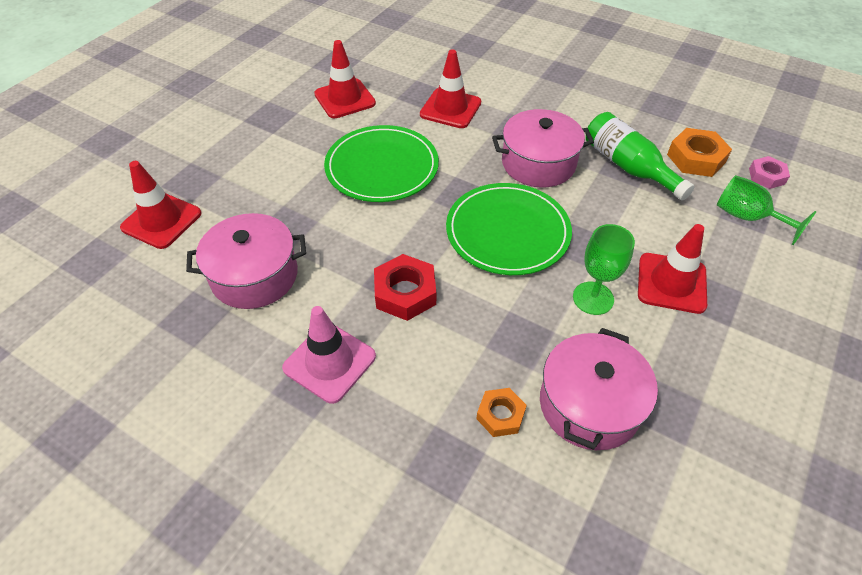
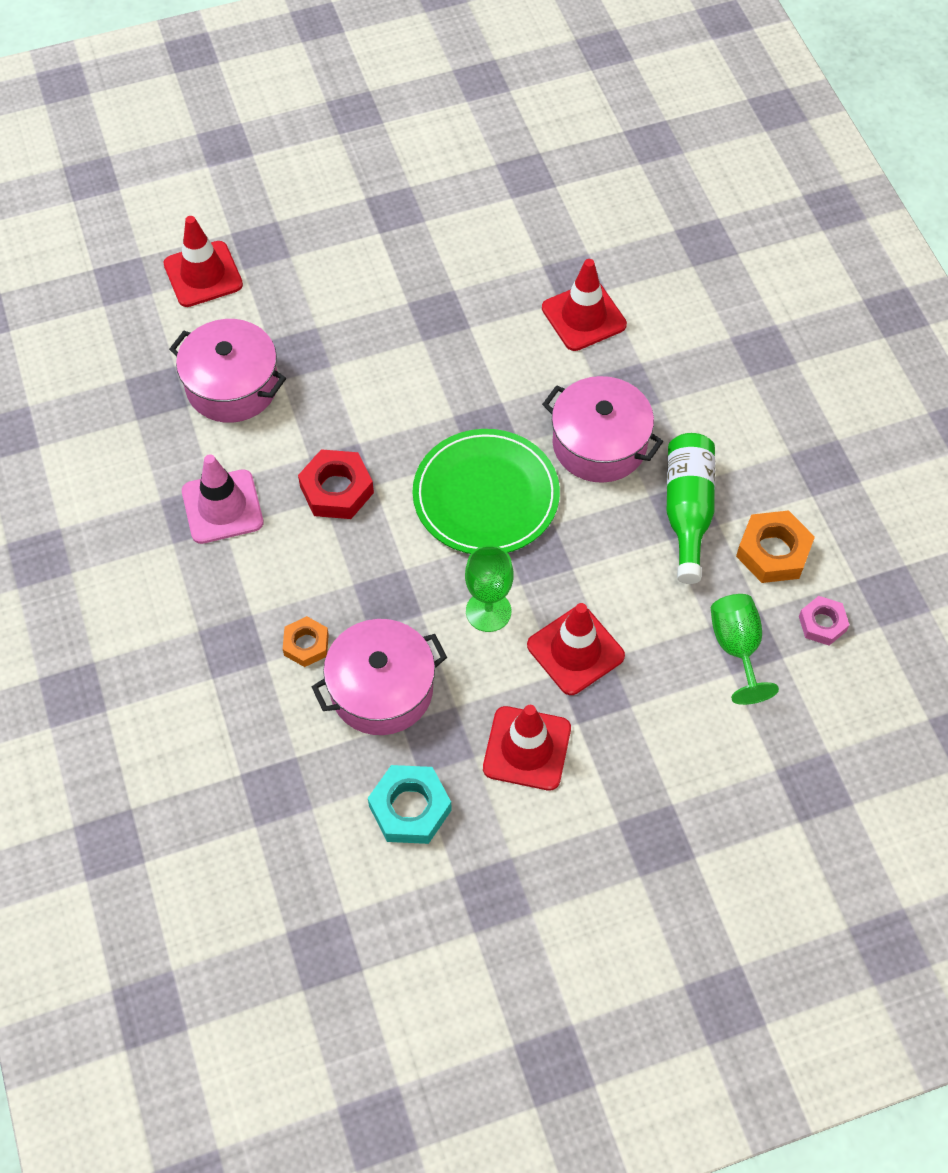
camera: 40 degrees right, 10 degrees up
(345, 99) = (488, 232): red traffic cone -> red traffic cone (527, 748)
(382, 167) = (443, 344): green plate -> none
(712, 477) = (410, 808): none -> turquoise nut

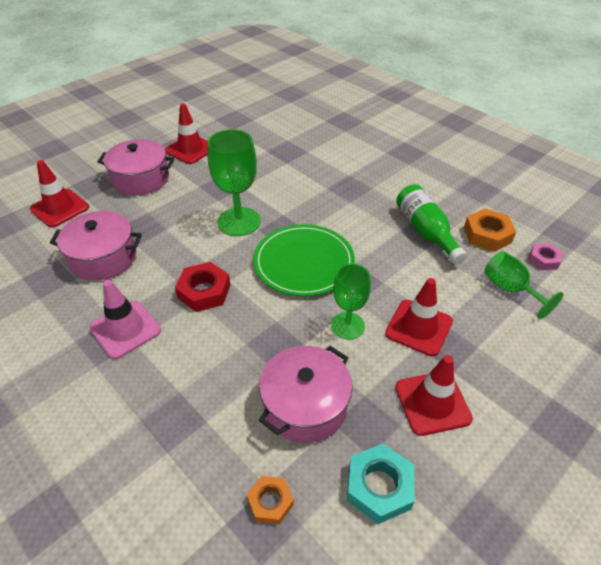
camera: 25 degrees left, 15 degrees down
(306, 644) = (231, 397): orange nut -> orange nut (270, 502)
(433, 392) = (239, 222): none -> green goblet
(583, 316) = (303, 165): red traffic cone -> red traffic cone (190, 149)
(599, 444) = (353, 216): pink pot -> pink pot (141, 179)

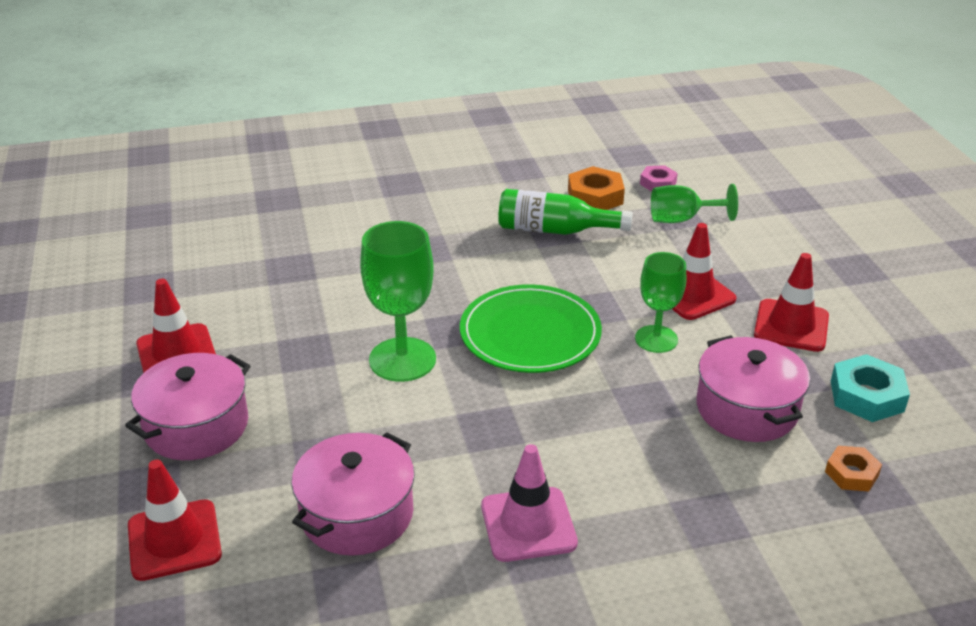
camera: 60 degrees left, 10 degrees down
(204, 291) = (513, 431): red nut -> none

